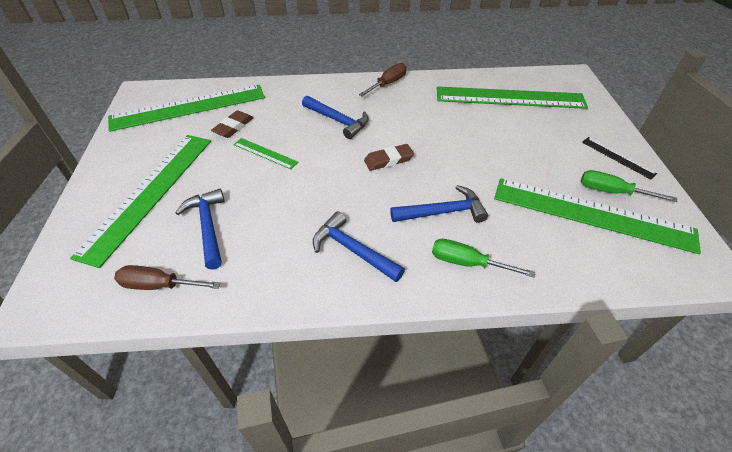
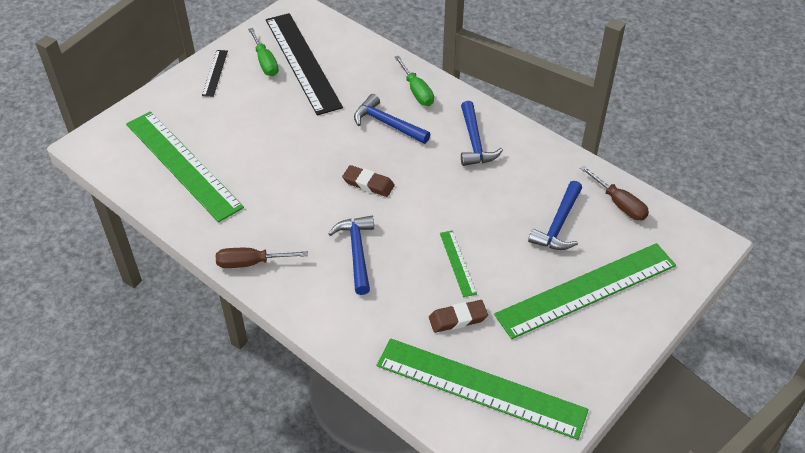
camera: 135 degrees left, 0 degrees up
(592, 214) = (302, 62): green ruler -> black ruler

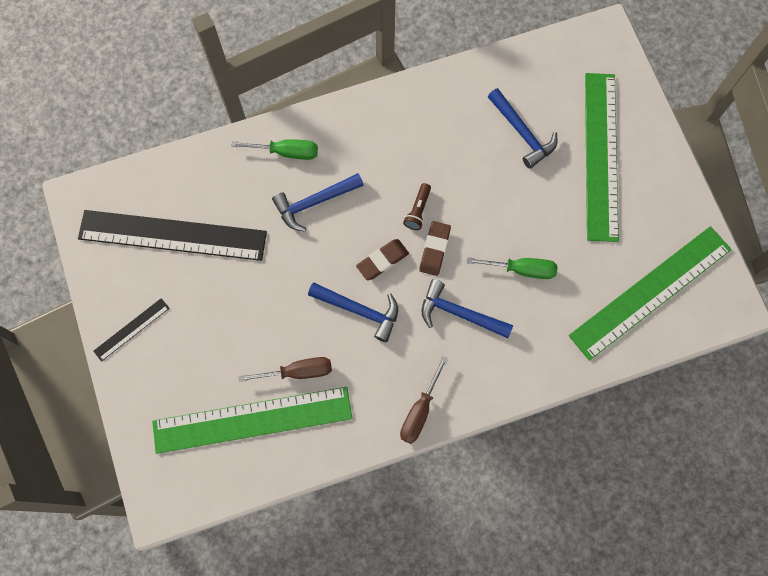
camera: 60 degrees left, 25 degrees up
(215, 73) = (131, 329): black ruler -> black ruler turned 75 degrees counterclockwise
(265, 62) = (147, 271): green screwdriver -> green screwdriver (521, 269)
(429, 187) = (418, 211): none -> brown flashlight
(457, 263) = (518, 237): green ruler -> none
(458, 318) = (576, 270): brown eraser -> brown eraser (434, 249)
(475, 142) = (386, 141): blue hammer -> blue hammer (360, 310)
(619, 203) = (527, 72): brown screwdriver -> brown screwdriver (297, 372)

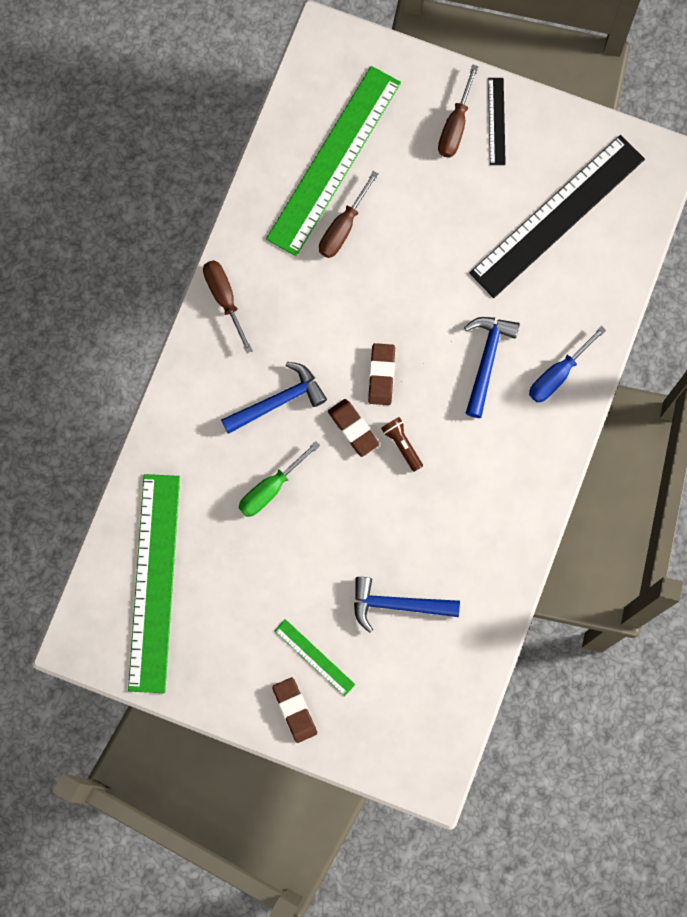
camera: 130 degrees right, 5 degrees up
(156, 355) = (455, 125): none -> brown screwdriver
(286, 152) = (558, 374): green screwdriver -> blue screwdriver
(360, 310) = (353, 319): blue hammer -> none
(601, 155) = (314, 657): green ruler -> green ruler, size x0.44
(643, 141) = (294, 710): none -> brown eraser

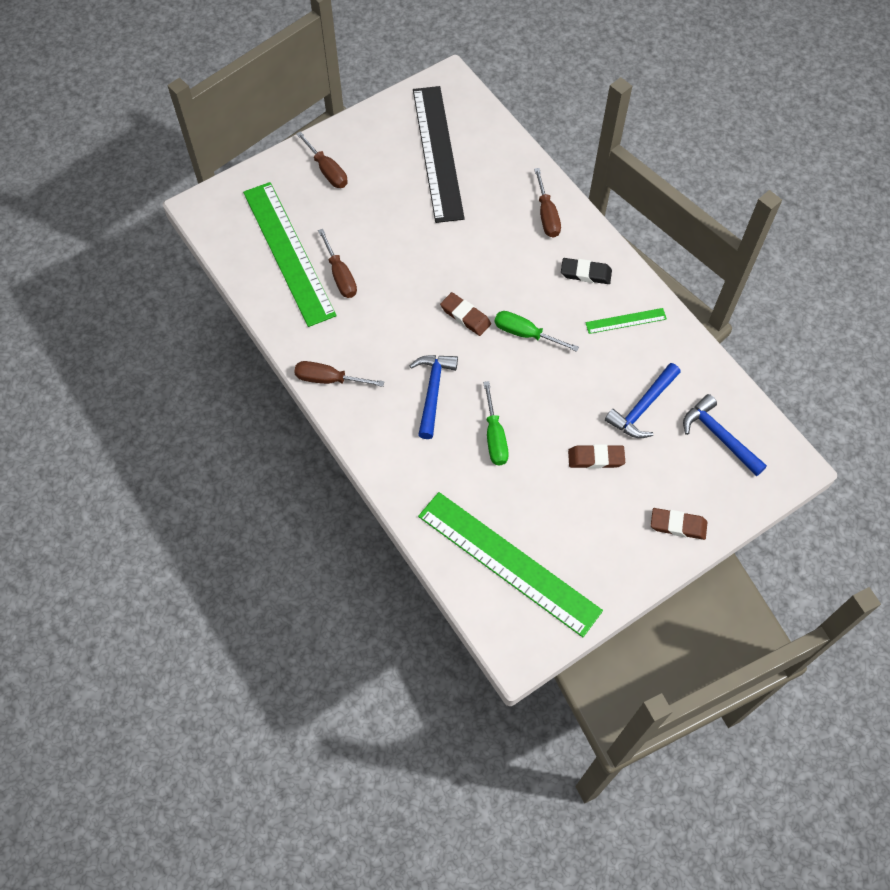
camera: 55 degrees left, 15 degrees down
(314, 657) = (645, 486): green ruler -> green ruler (626, 321)
(353, 428) = (490, 356): brown eraser -> brown eraser (596, 458)
(402, 444) = (525, 334): brown flashlight -> green screwdriver
(486, 360) = (504, 249): blue hammer -> blue hammer (719, 436)
(496, 121) = (345, 147): black ruler -> none
(514, 457) = (585, 273): none -> black eraser
(558, 374) = (546, 215): blue screwdriver -> brown screwdriver

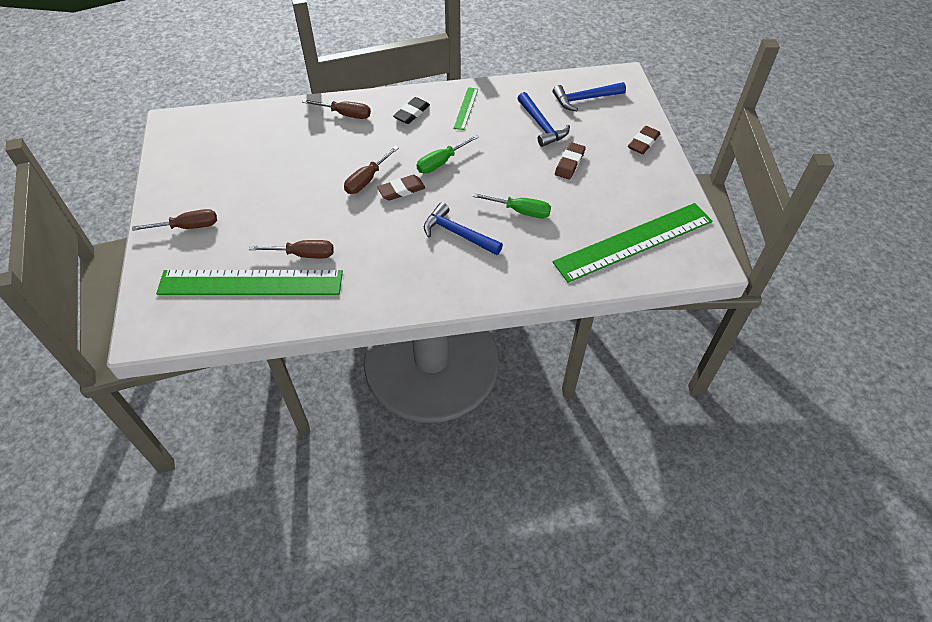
camera: 65 degrees left, 10 degrees down
(329, 379) = (402, 298): brown screwdriver -> brown screwdriver (367, 179)
(437, 153) = (234, 152): black ruler -> none

